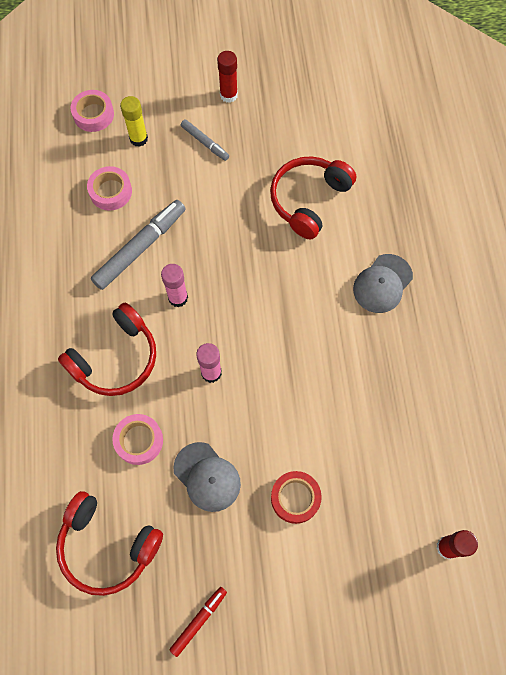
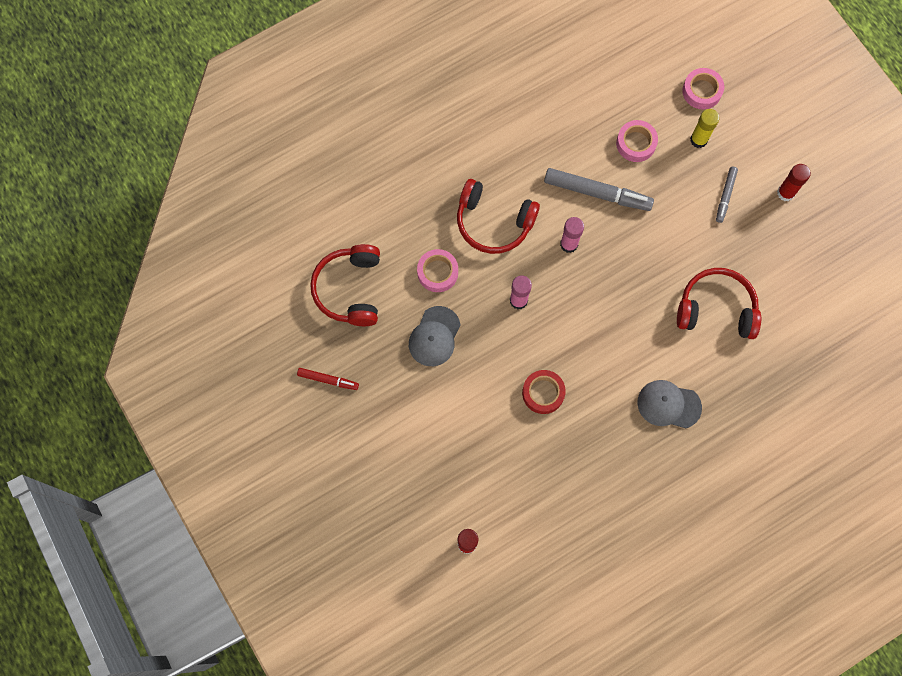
camera: 65 degrees right, 5 degrees up
(295, 498) = (450, 410): red tape -> red tape (543, 393)

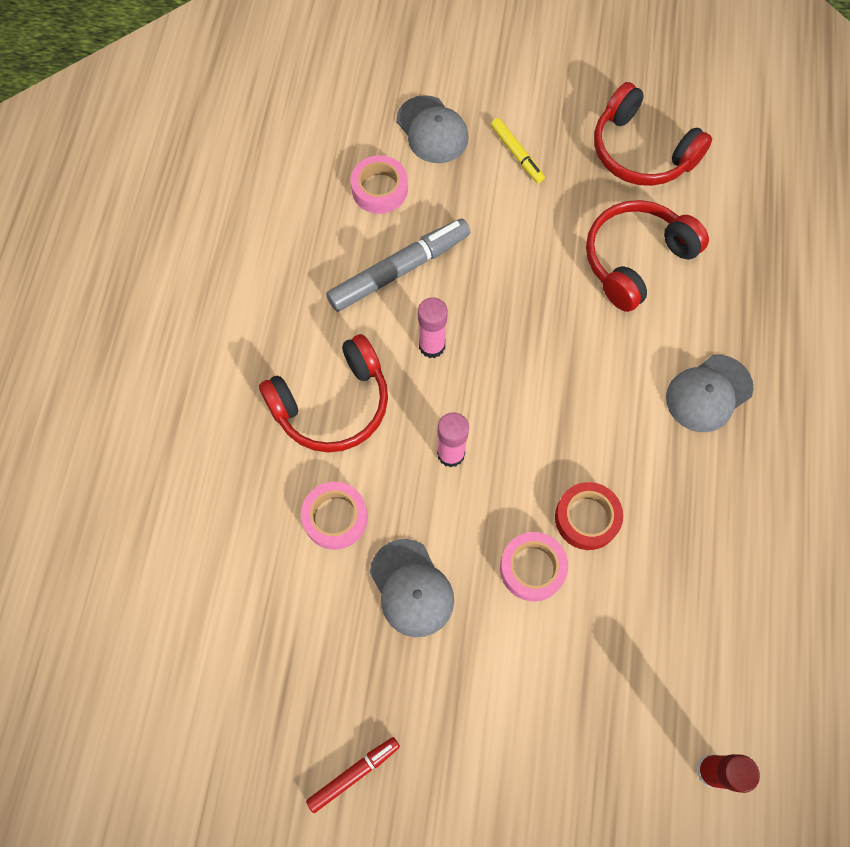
camera: 50 degrees left, 5 degrees down
(350, 289) = (261, 642): red headphones -> red headphones (641, 151)
(698, 140) = (432, 130): yellow glue stick -> grey cap
(702, 91) = (382, 87): pink tape -> pink tape (532, 568)
(725, 196) = (516, 154): grey marker -> yellow marker
(785, 193) = (563, 100): red glue stick -> none

